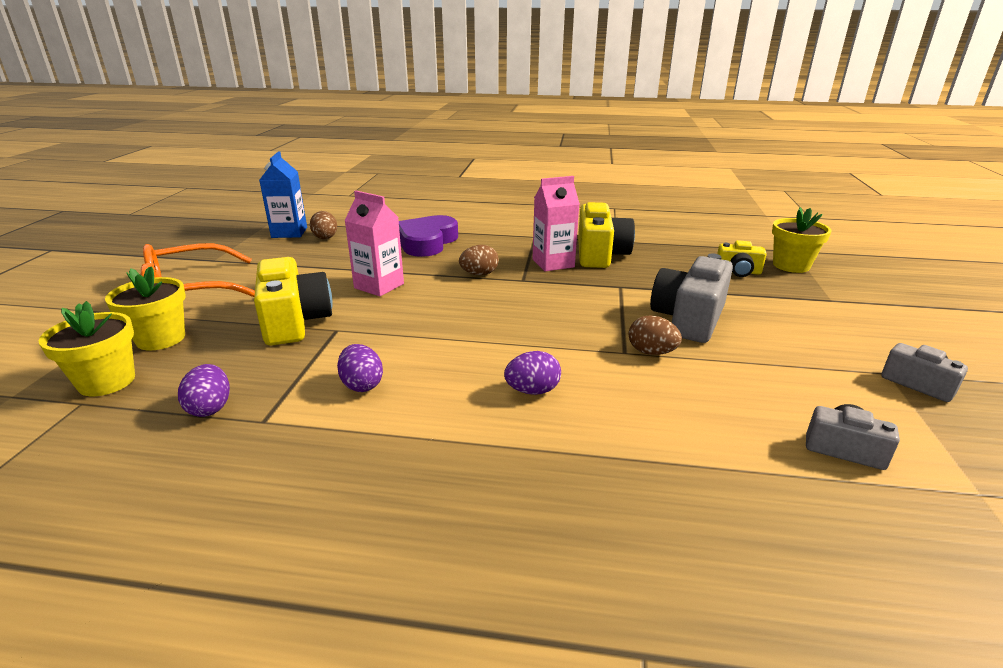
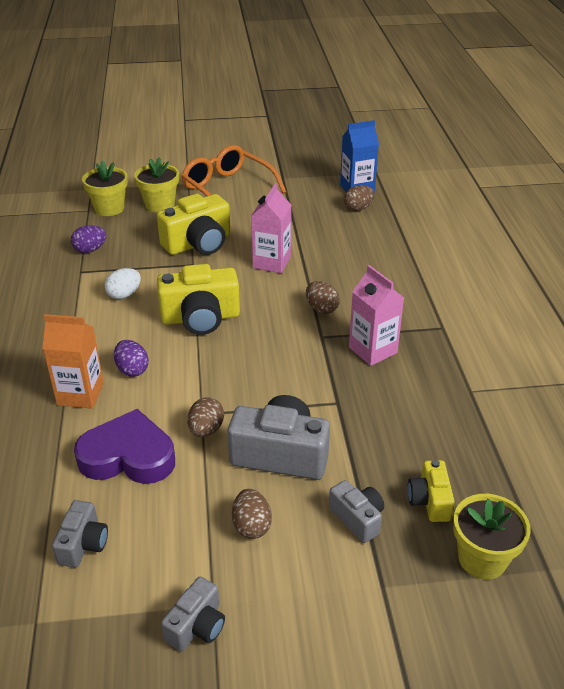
camera: 75 degrees right, 10 degrees up
(362, 385) = (124, 295): purple egg -> white egg
(426, 242) = (380, 263): purple heart -> purple heart (128, 456)
(570, 437) = (80, 394): none -> orange carton
(600, 254) = (417, 381): yellow camera -> yellow camera (200, 318)
(763, 298) = (357, 518): none -> grey camera
(784, 343) = (251, 526): none -> brown egg

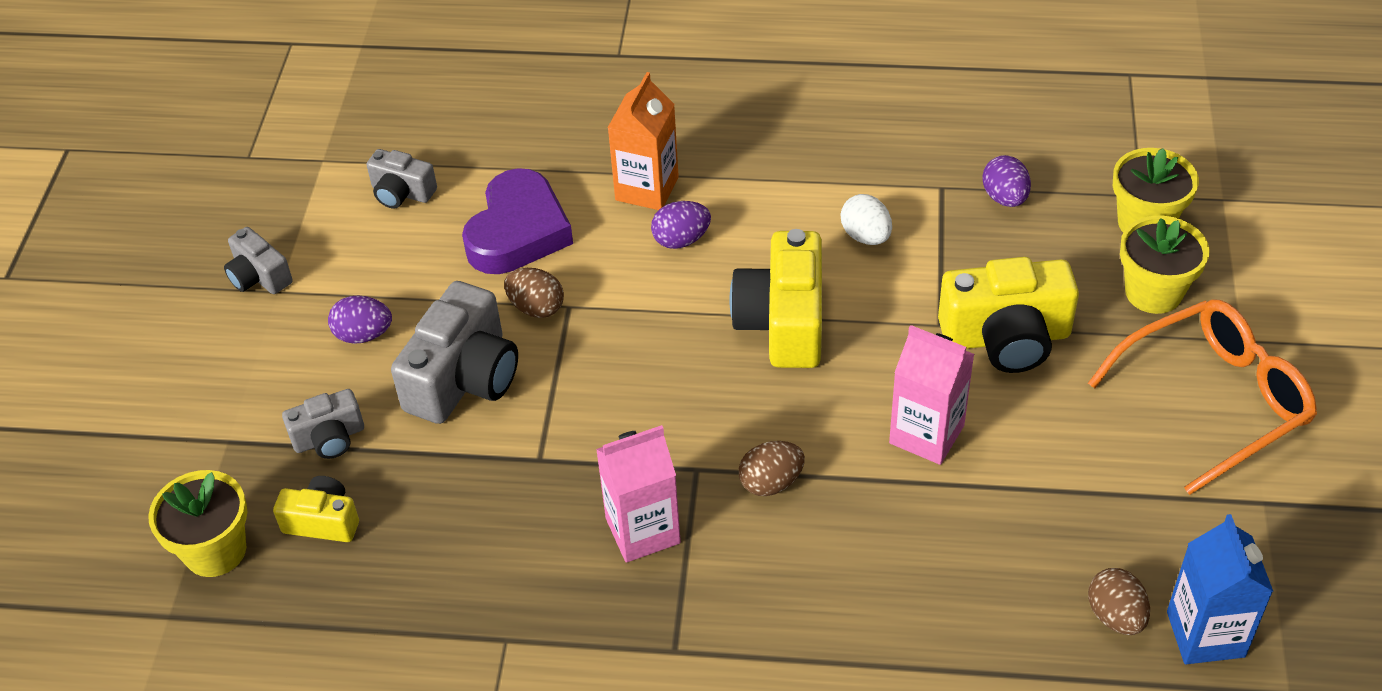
camera: 105 degrees right, 10 degrees up
(198, 243) = (1006, 337): yellow camera -> yellow camera turned 75 degrees counterclockwise
(251, 526) = (363, 335): brown egg -> purple egg

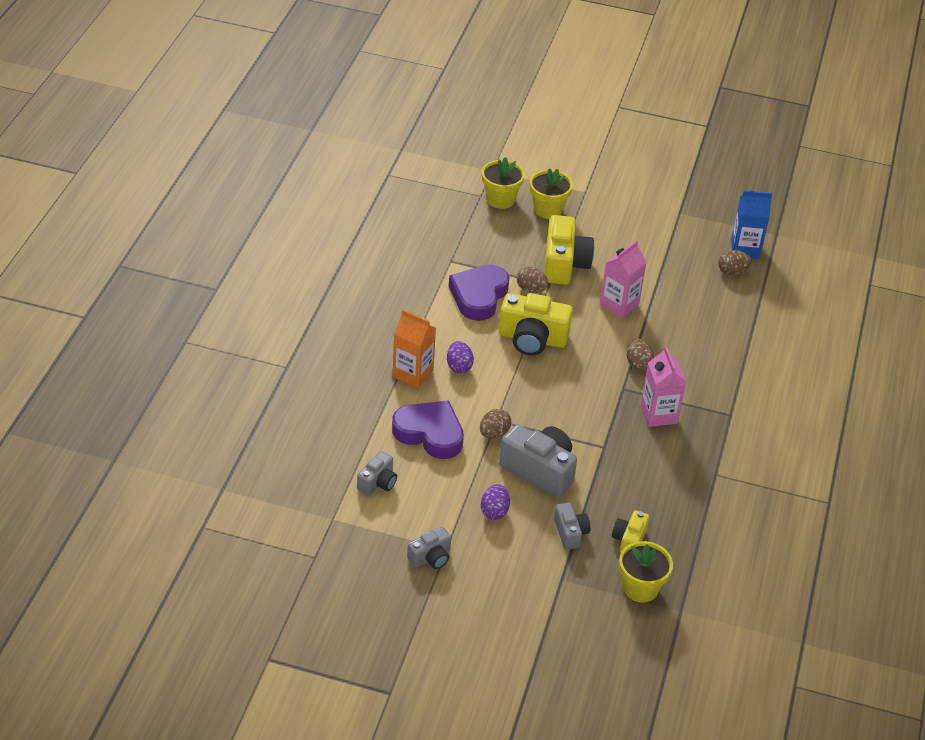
camera: 85 degrees left, 5 degrees down
(866, 236) = (479, 296): white egg -> purple heart
(913, 301) = (531, 289): none -> brown egg
(1004, 198) = (467, 241): purple egg -> none
(1213, 401) = (620, 210): orange glasses -> none

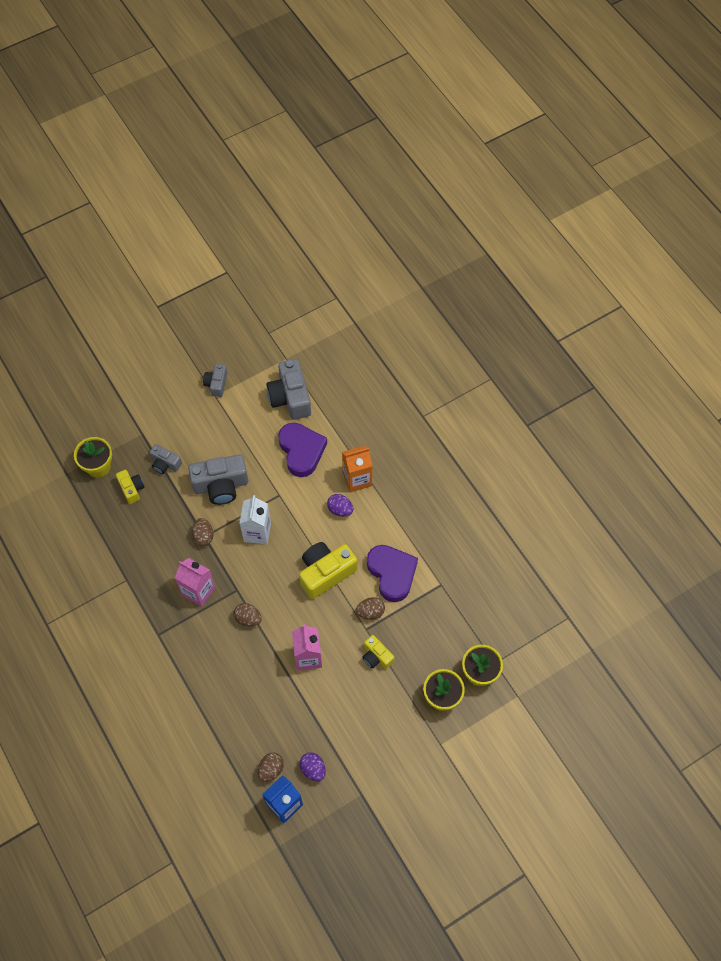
camera: 135 degrees right, 20 degrees up
(378, 482) = (290, 397): grey camera -> grey camera, size x1.81
(430, 433) = (301, 451): purple heart -> purple heart turned 90 degrees counterclockwise
(494, 433) = (270, 485): brown egg -> brown egg (203, 536)
(494, 511) = (216, 438): purple egg -> purple egg (313, 769)
(552, 411) = (257, 532): none -> white carton
(564, 264) = (376, 656): yellow camera -> yellow camera, size x0.55

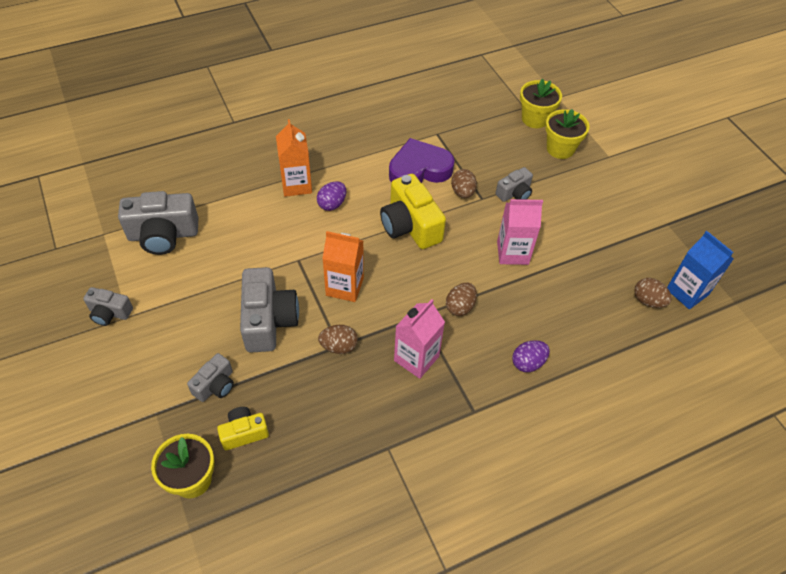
camera: 85 degrees left, 10 degrees down
(257, 532) = (344, 287): white carton -> orange carton
(301, 451) = (243, 231): purple heart -> none
(313, 769) = (644, 262): purple egg -> purple egg (528, 363)
(376, 656) = (514, 193): yellow camera -> grey camera

